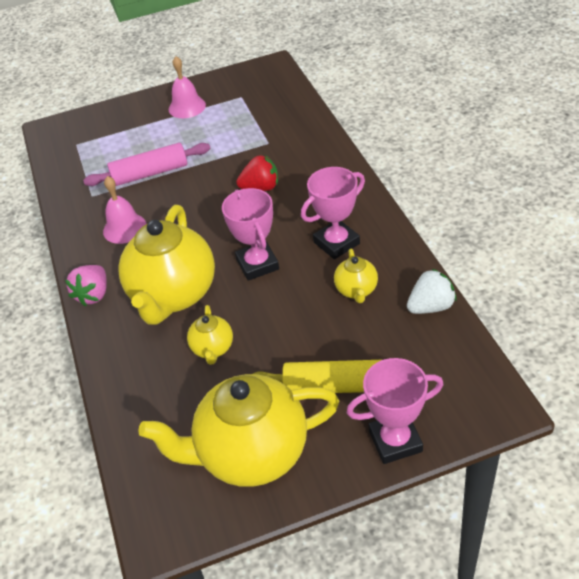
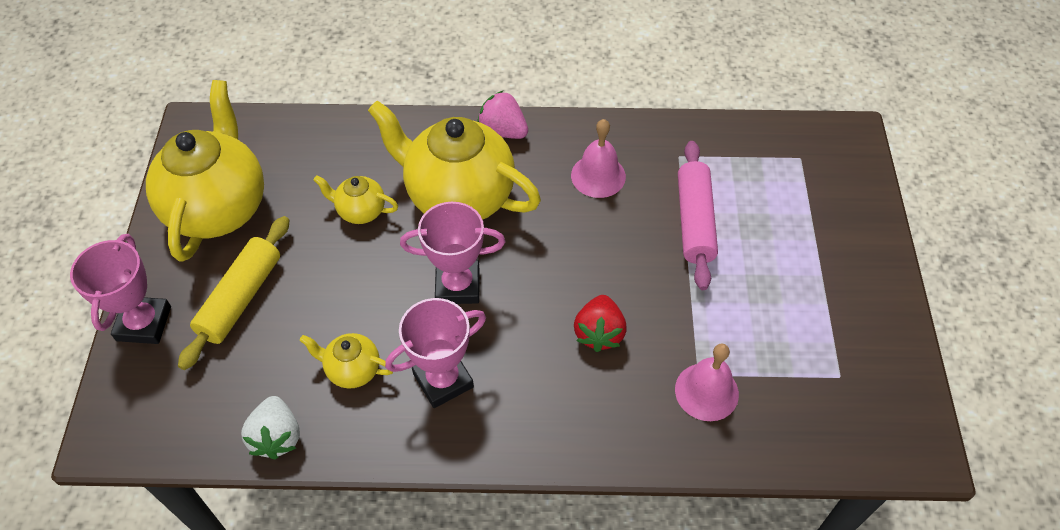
camera: 105 degrees right, 10 degrees up
(187, 107) = (840, 299): pink bell -> pink bell (706, 391)
(336, 243) = (443, 380): pink trophy -> pink trophy turned 75 degrees clockwise

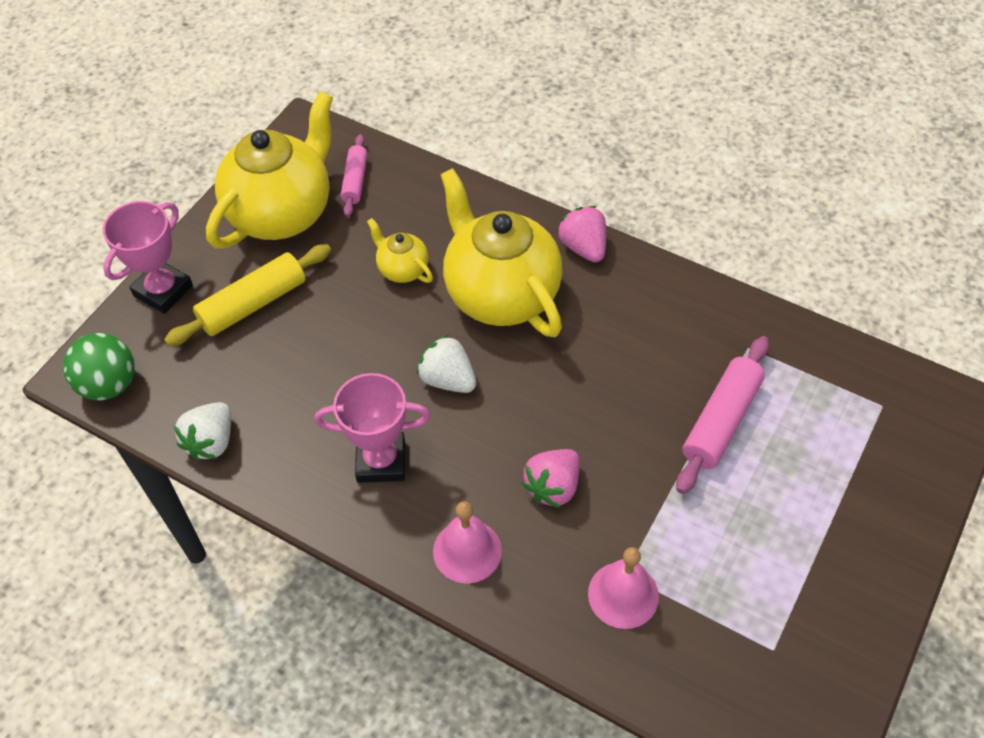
camera: 30 degrees right, 0 degrees up
(142, 432) = (109, 384): none -> green ball
(270, 153) = (355, 181): none -> pink rolling pin
(352, 370) = (308, 413): yellow teapot -> none
(457, 285) = (447, 379): pink trophy -> white strawberry
(598, 176) = (650, 332): pink bell -> pink bell (467, 551)
(599, 333) = (553, 487): red strawberry -> pink strawberry

